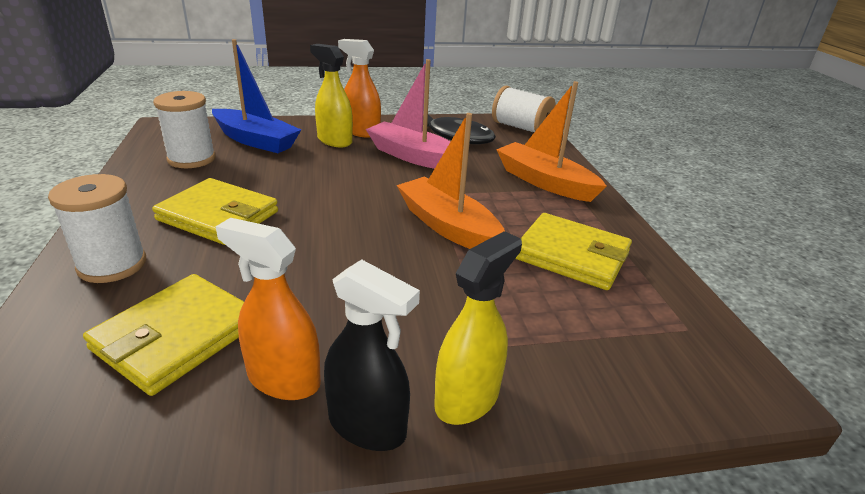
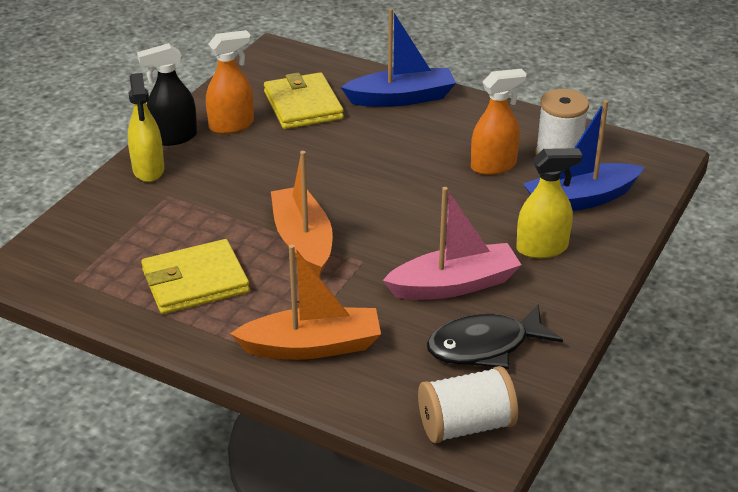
camera: 130 degrees right, 5 degrees up
(112, 265) = (401, 98): white spool -> blue boat
(218, 216) = (431, 145): yellow wallet -> none
(361, 132) = (555, 277): orange spray bottle -> orange spray bottle (493, 166)
(448, 226) = (303, 241): orange boat -> orange boat turned 105 degrees counterclockwise

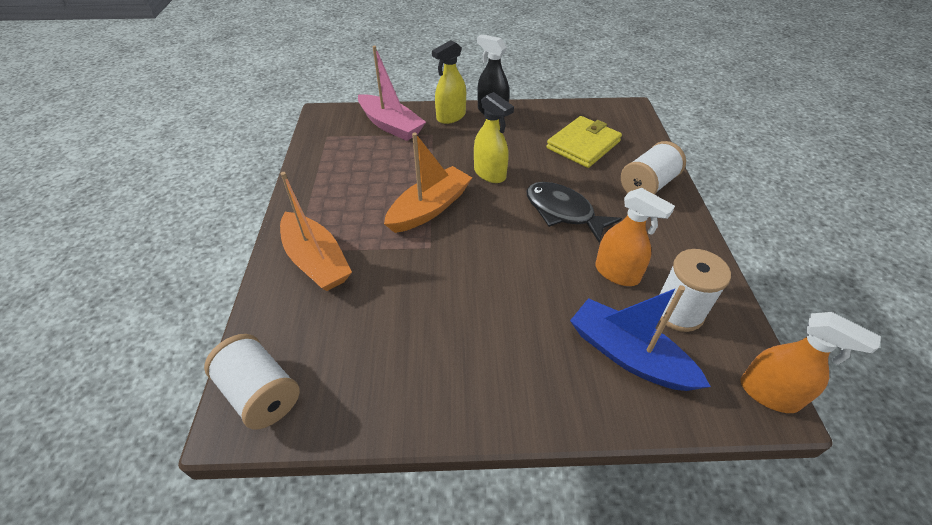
camera: 60 degrees right, 10 degrees up
(195, 281) = (354, 180): yellow wallet -> none
(232, 125) = (528, 126): orange spray bottle -> orange spray bottle (769, 394)
(401, 98) = (647, 185): blue boat -> white spool
(454, 285) = (437, 312): pink boat -> pink boat (391, 125)
(485, 346) = (369, 366): black fish -> black fish (563, 212)
(542, 248) = (531, 354): yellow spray bottle -> yellow spray bottle (490, 174)

